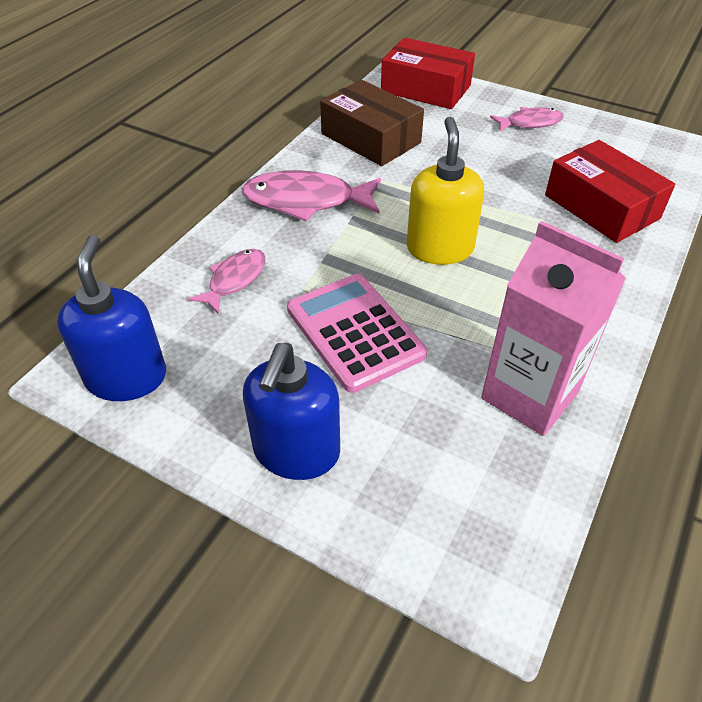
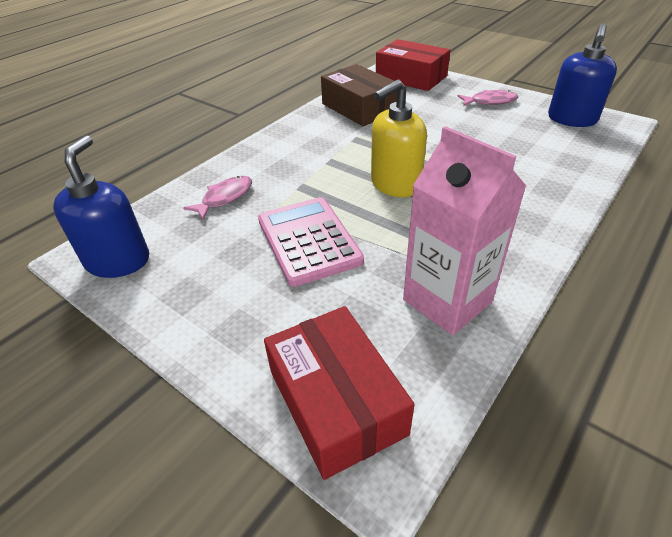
camera: 10 degrees right, 5 degrees down
(296, 452) = (233, 329): blue soap dispenser -> blue soap dispenser (572, 119)
(306, 201) = (297, 147): pink fish -> none
(439, 248) = (395, 184): yellow soap dispenser -> yellow soap dispenser turned 135 degrees counterclockwise
(601, 207) = (539, 161): red box -> red box (336, 401)

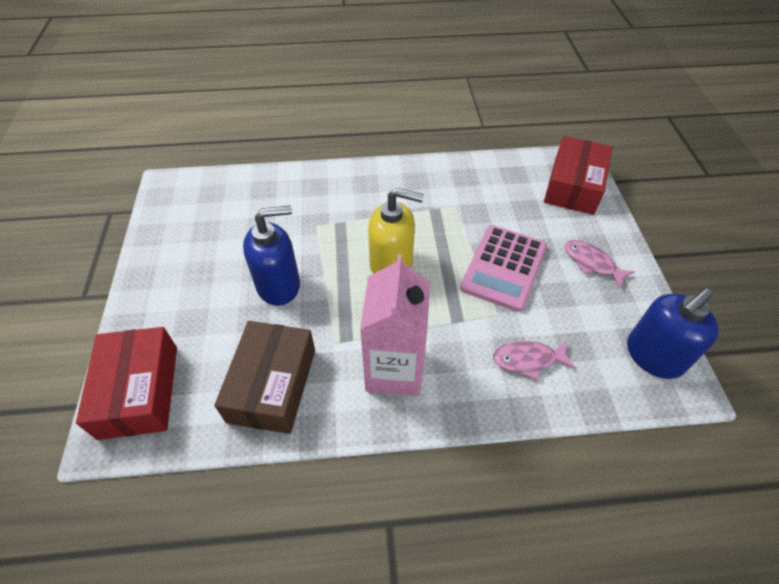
camera: 135 degrees left, 10 degrees up
(447, 301) = (473, 183): pink carton -> pink carton (394, 369)
(490, 102) = (174, 280): pink fish -> pink fish (592, 263)
(572, 119) = (180, 213): blue soap dispenser -> blue soap dispenser (279, 285)

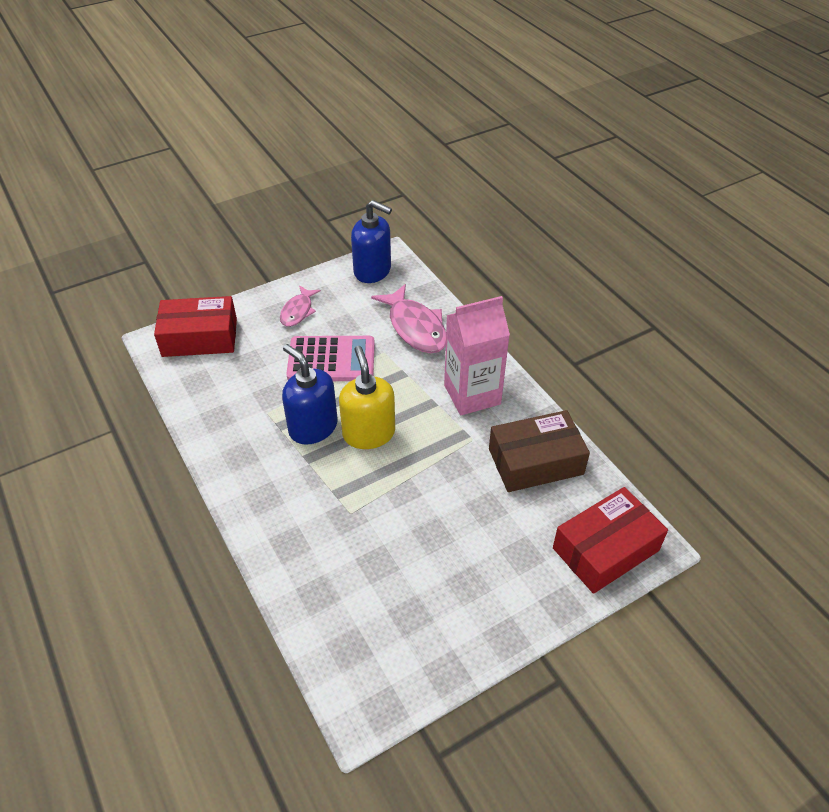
camera: 115 degrees left, 5 degrees down
(279, 285) = (441, 506): blue soap dispenser -> blue soap dispenser (313, 427)
(528, 360) = (415, 327): pink fish -> pink fish, size x1.68

